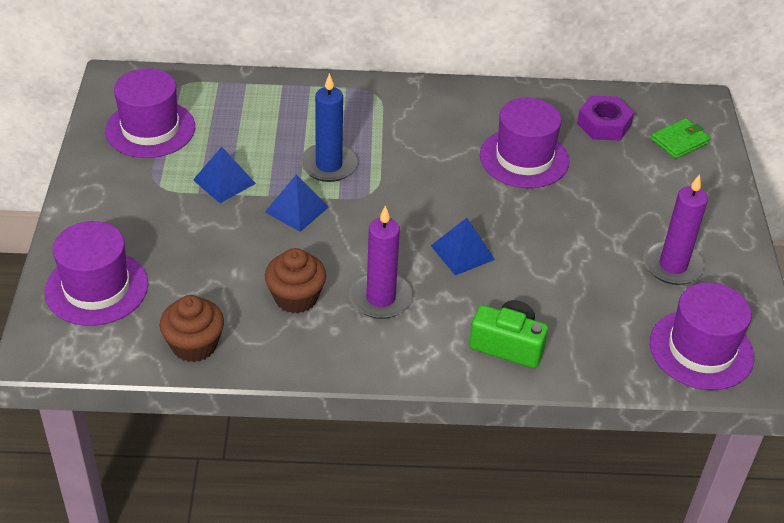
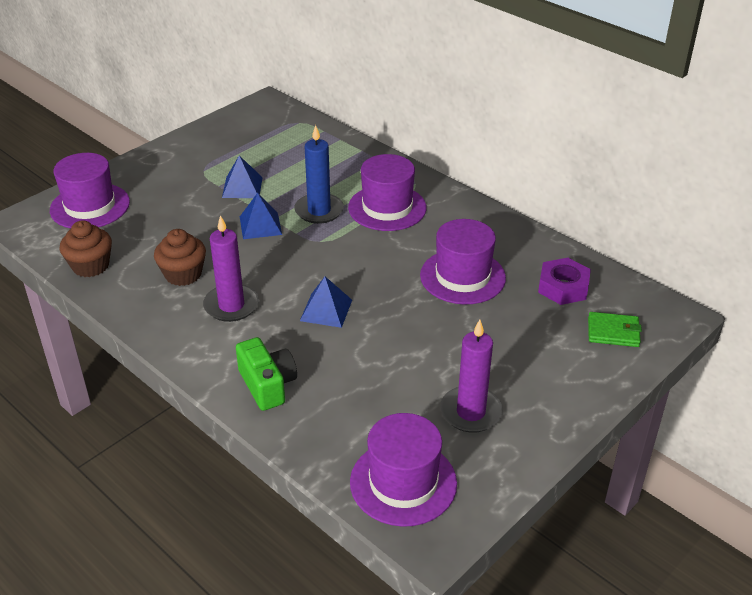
camera: 45 degrees right, 5 degrees down
(150, 129) = (245, 138): purple hat -> purple hat (387, 208)

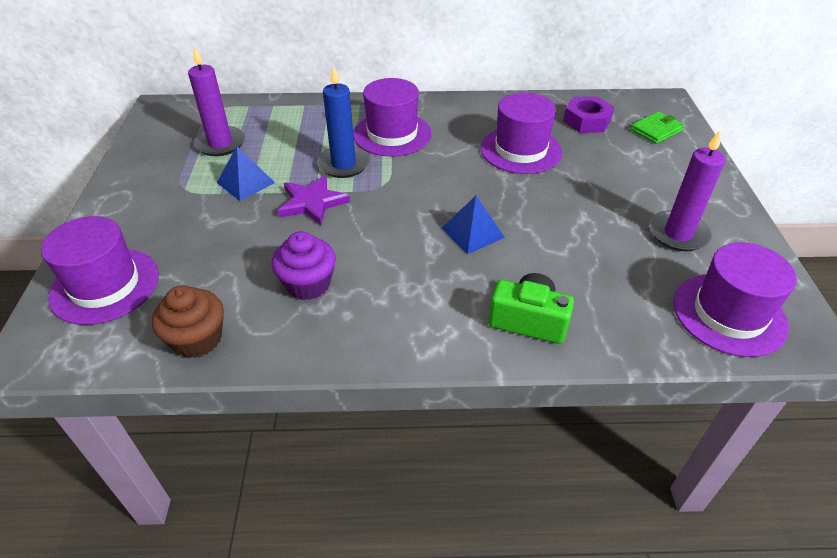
camera: 45 degrees left, 5 degrees up
(183, 274) = (308, 284): brown cupcake -> purple cupcake
(231, 305) = (394, 280): purple candle -> purple candle (220, 144)
(260, 225) = (312, 202): blue pyramid -> purple star

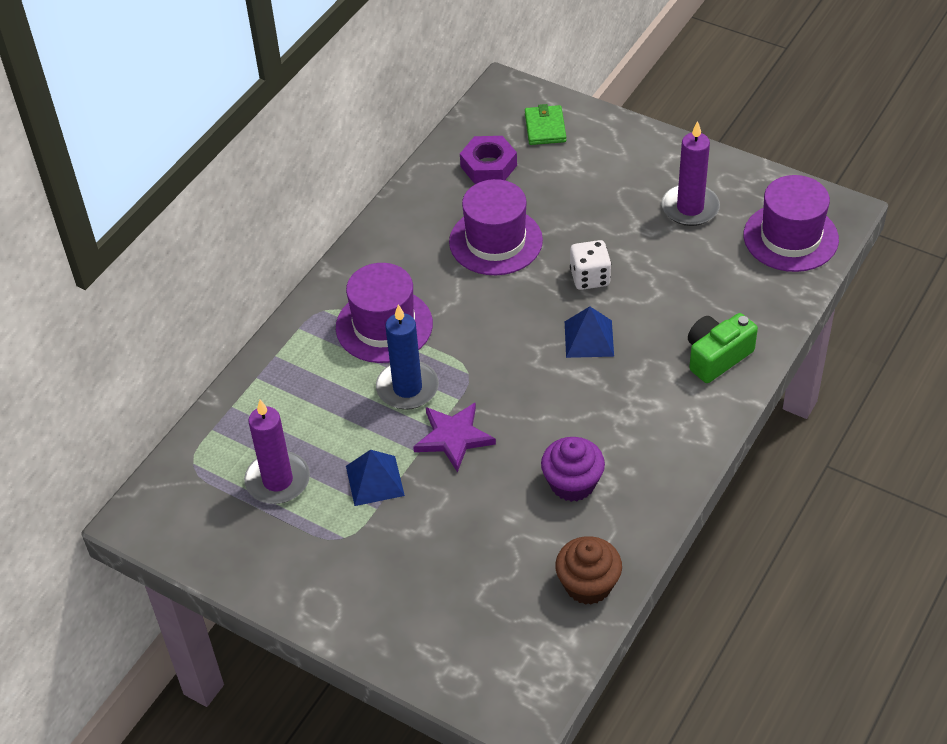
camera: 55 degrees left, 5 degrees up
(105, 285) = (463, 640): purple hat -> none
(537, 208) = (590, 277): none -> white dice

